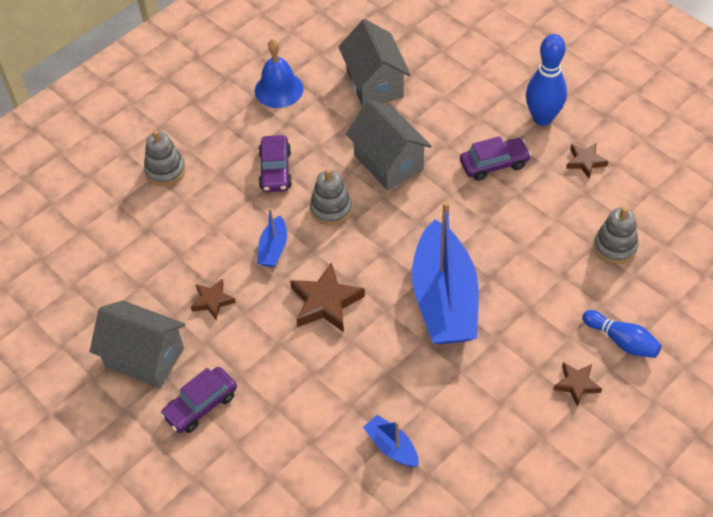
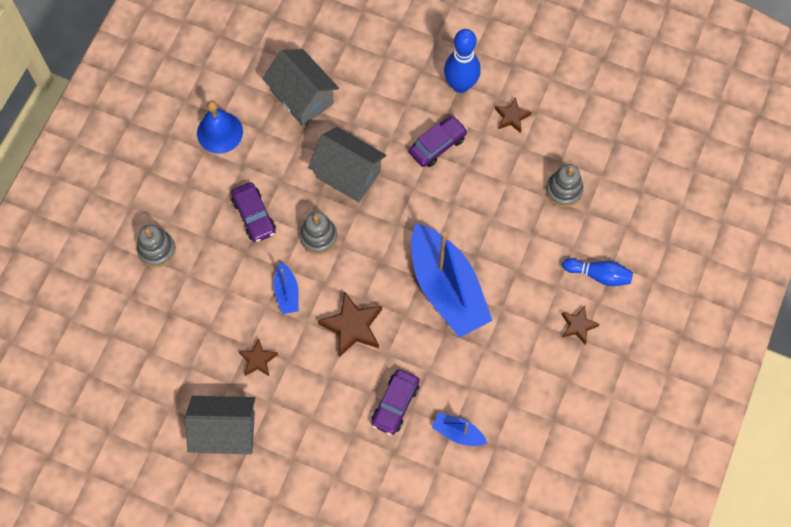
camera: 25 degrees left, 15 degrees up
(200, 405) = (292, 456): purple car -> purple car (395, 404)

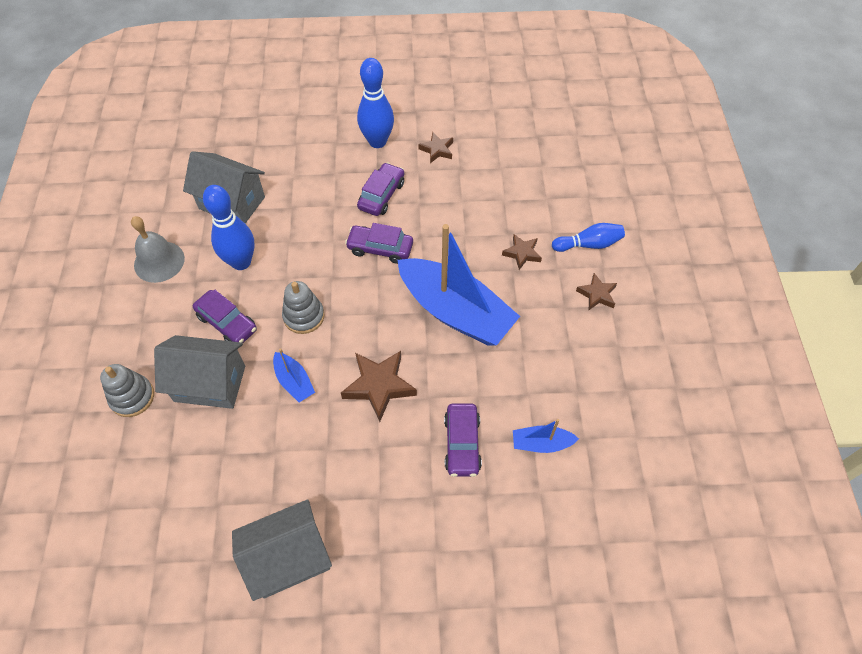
camera: 25 degrees left, 10 degrees down
(220, 132) = (159, 261): blue bell -> grey bell
(258, 360) = (292, 462): brown star -> brown star (522, 253)
(287, 162) = (241, 262): none -> blue bowling pin
(348, 174) = (307, 250): grey house -> grey house (210, 383)
(411, 199) = (380, 248): none -> purple car
(564, 190) = (516, 189): grey stacking toy -> none

